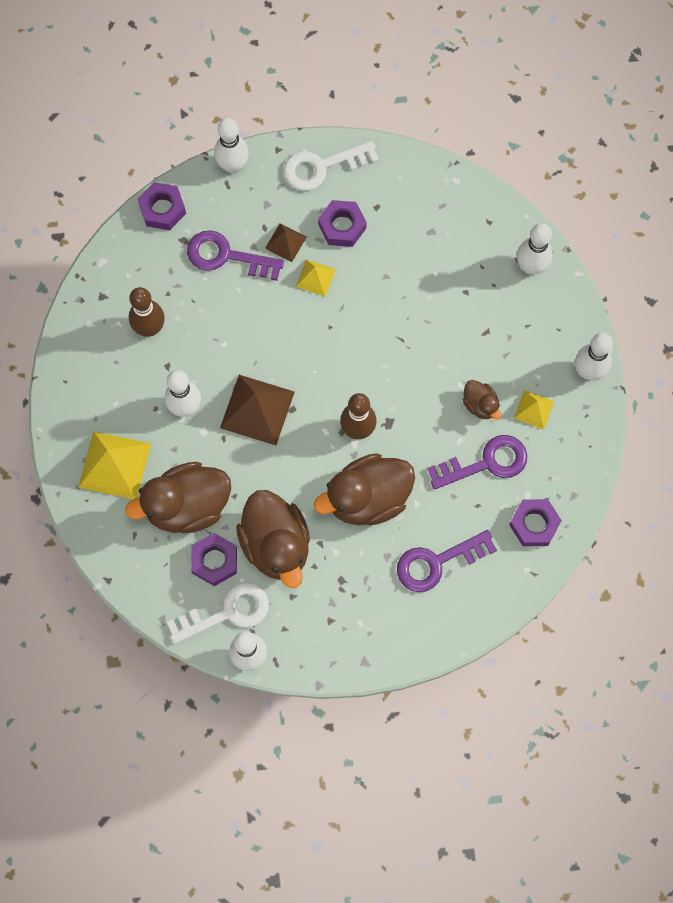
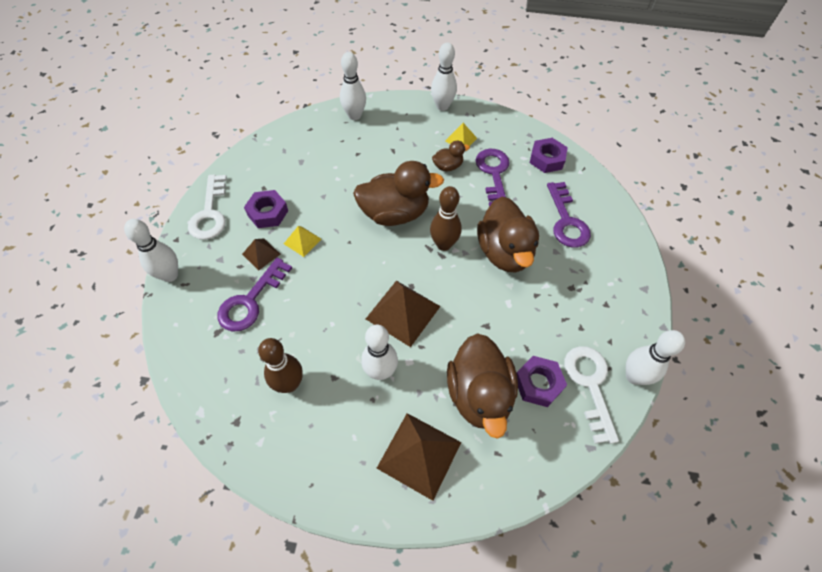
camera: 75 degrees left, 15 degrees down
(114, 465) = (419, 455): yellow pyramid -> brown pyramid
(162, 209) = (177, 342): purple nut -> none
(276, 545) = (532, 328): brown duck -> brown duck (395, 213)

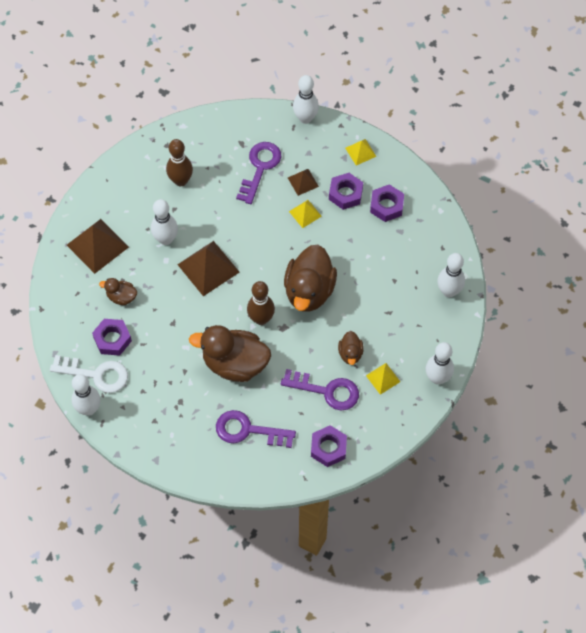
camera: 110 degrees right, 5 degrees up
(210, 213) = (360, 152): white key -> yellow pyramid
(250, 301) = (260, 168): purple key -> purple key turned 60 degrees clockwise
(274, 177) = (386, 206): none -> purple nut
(479, 394) = (121, 297): brown duck -> brown duck, size x0.48

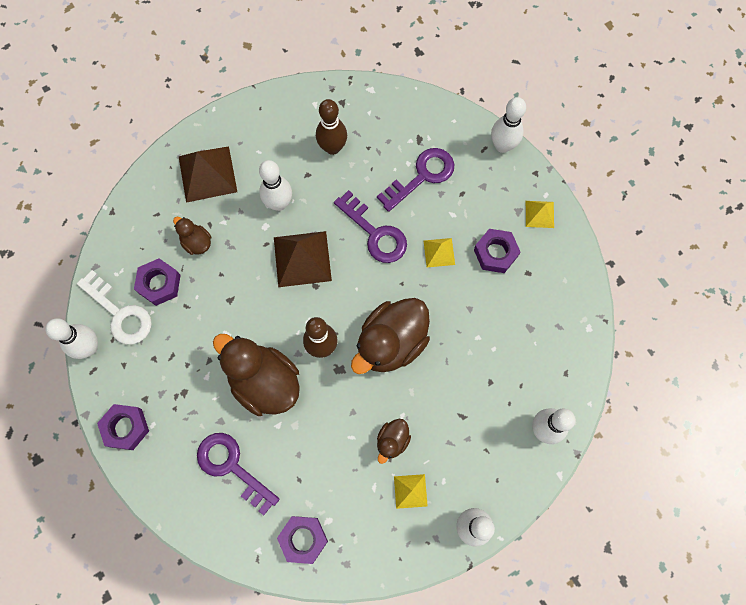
camera: 30 degrees right, 10 degrees up
(303, 182) = (458, 215): brown pyramid -> none
(327, 391) = (341, 470): purple key -> purple key (375, 233)
(386, 206) = (532, 291): purple nut -> purple nut (125, 428)

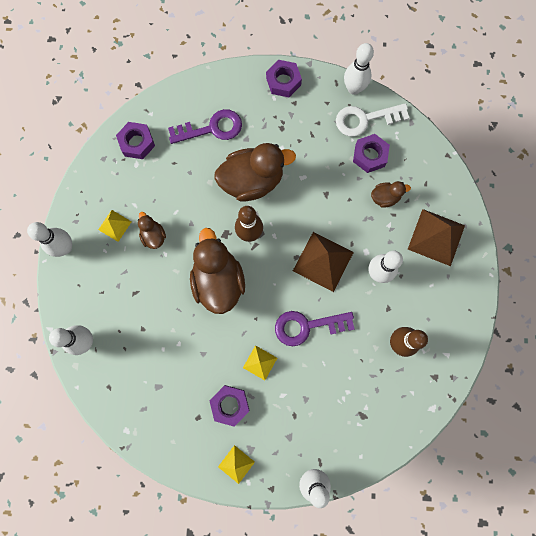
camera: 125 degrees right, 5 degrees up
(422, 176) = (329, 395): purple key -> none

